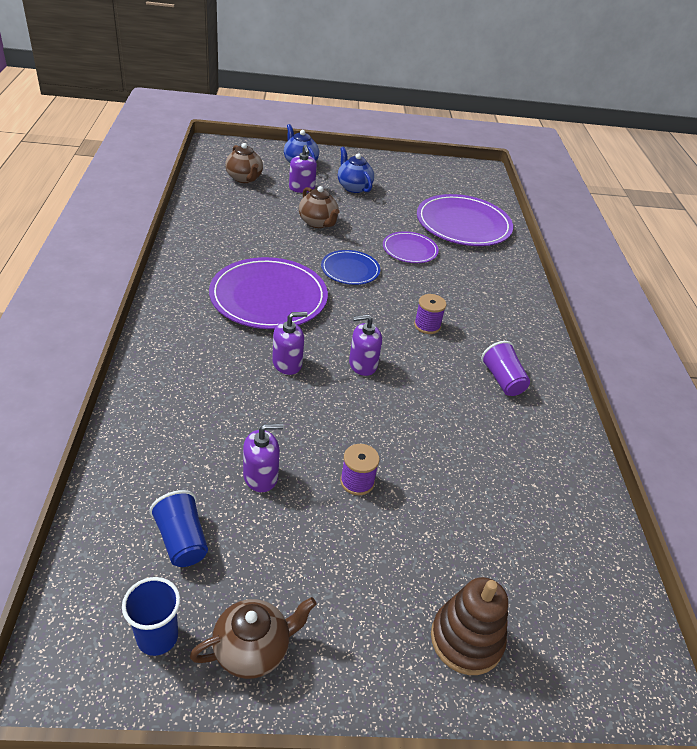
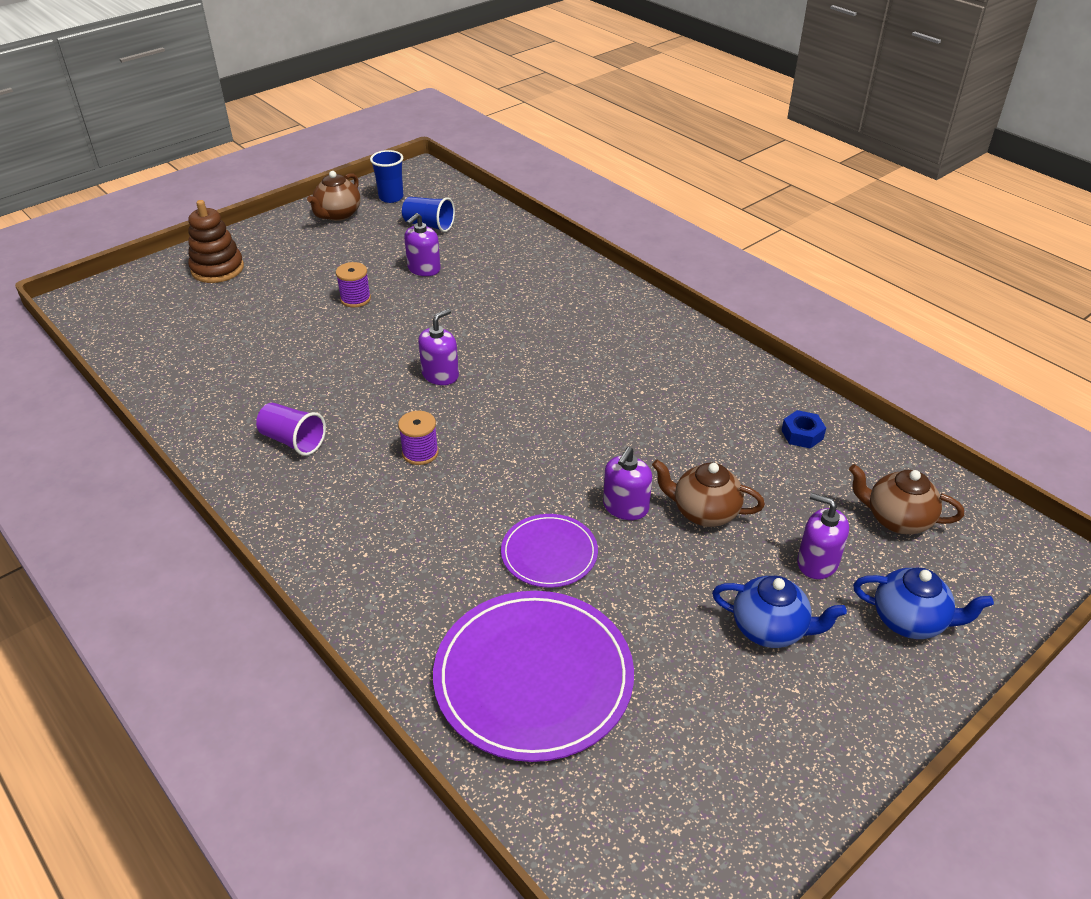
camera: 145 degrees right, 0 degrees up
(218, 217) = (802, 434): none -> blue nut
(268, 297) = (602, 381): purple plate -> none
(287, 363) = (502, 338): purple soap dispenser -> purple soap dispenser (625, 507)
(350, 270) = (576, 467): blue plate -> none

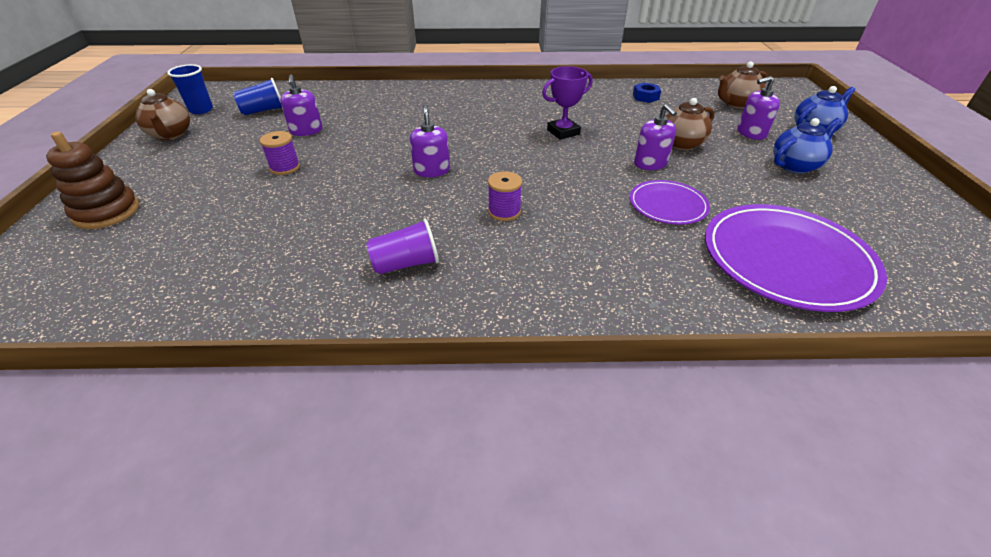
camera: 50 degrees left, 0 degrees up
(619, 414) = (563, 132): none -> purple trophy

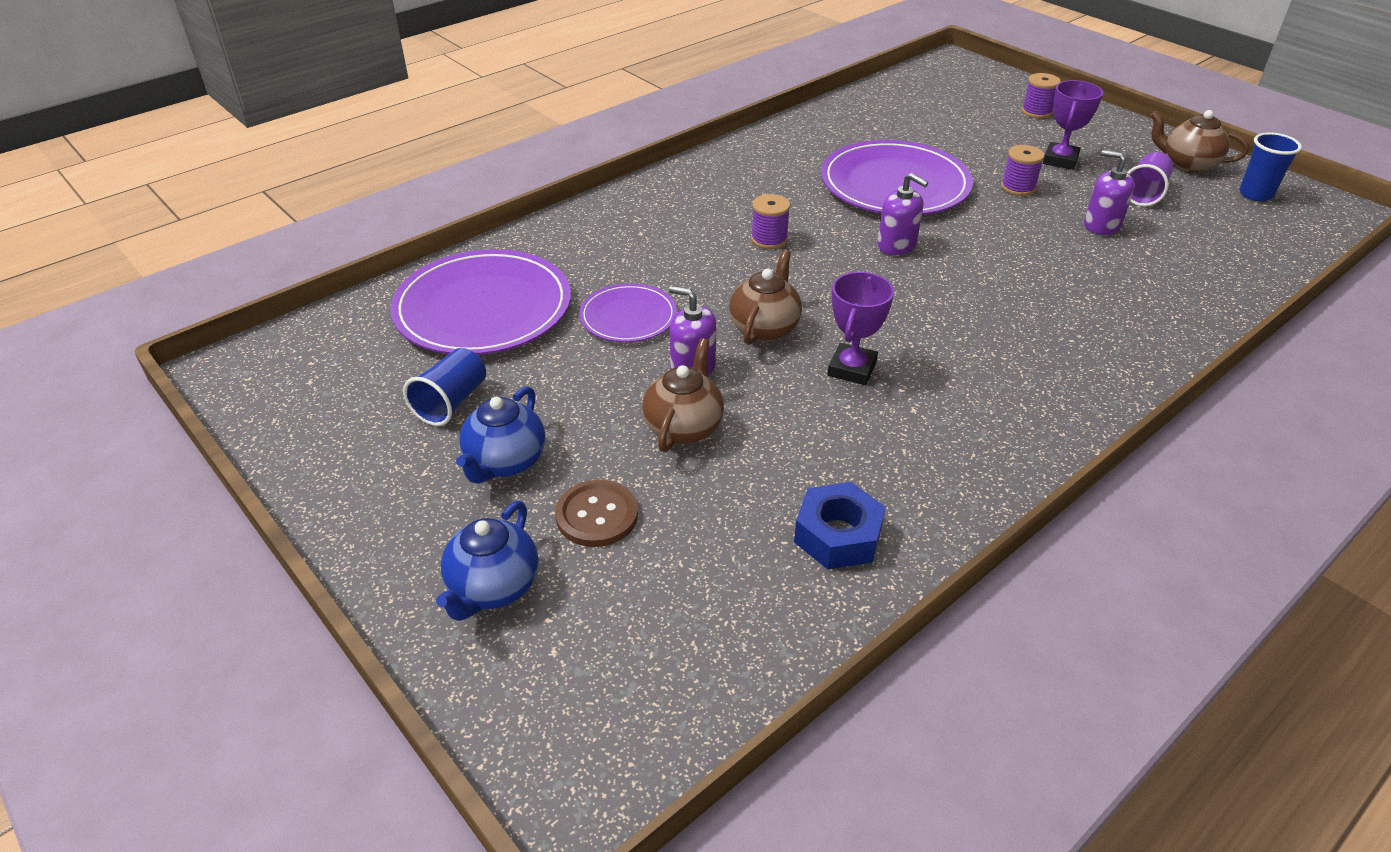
camera: 140 degrees right, 0 degrees up
(107, 212) = (1036, 112): brown stacking toy -> purple spool
(214, 170) = (1060, 160): none -> purple trophy
(264, 111) = (1205, 224): blue cup -> blue cup (451, 402)
(345, 208) = (894, 184): none -> purple plate
(406, 264) = (779, 175): purple cup -> purple cup (1144, 193)
(645, 97) = (837, 535): blue nut -> blue nut, size x1.51
(735, 104) = (667, 611): brown teapot -> brown teapot (765, 328)
(751, 133) = (597, 515): purple soap dispenser -> brown button

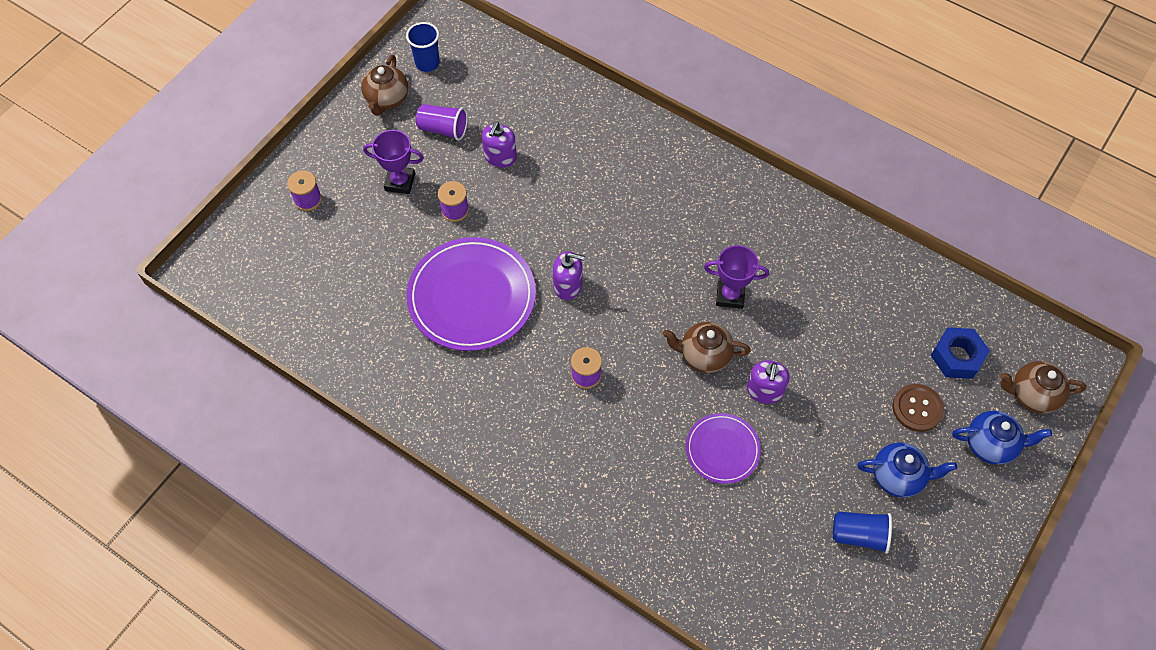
camera: 105 degrees left, 20 degrees up
(483, 308) = (748, 560): purple plate -> none
(684, 427) = (824, 381): brown teapot -> brown teapot (1032, 395)
(837, 535) = (878, 283): blue nut -> blue nut (957, 357)
(896, 245) = (568, 285): purple soap dispenser -> purple soap dispenser turned 75 degrees clockwise

